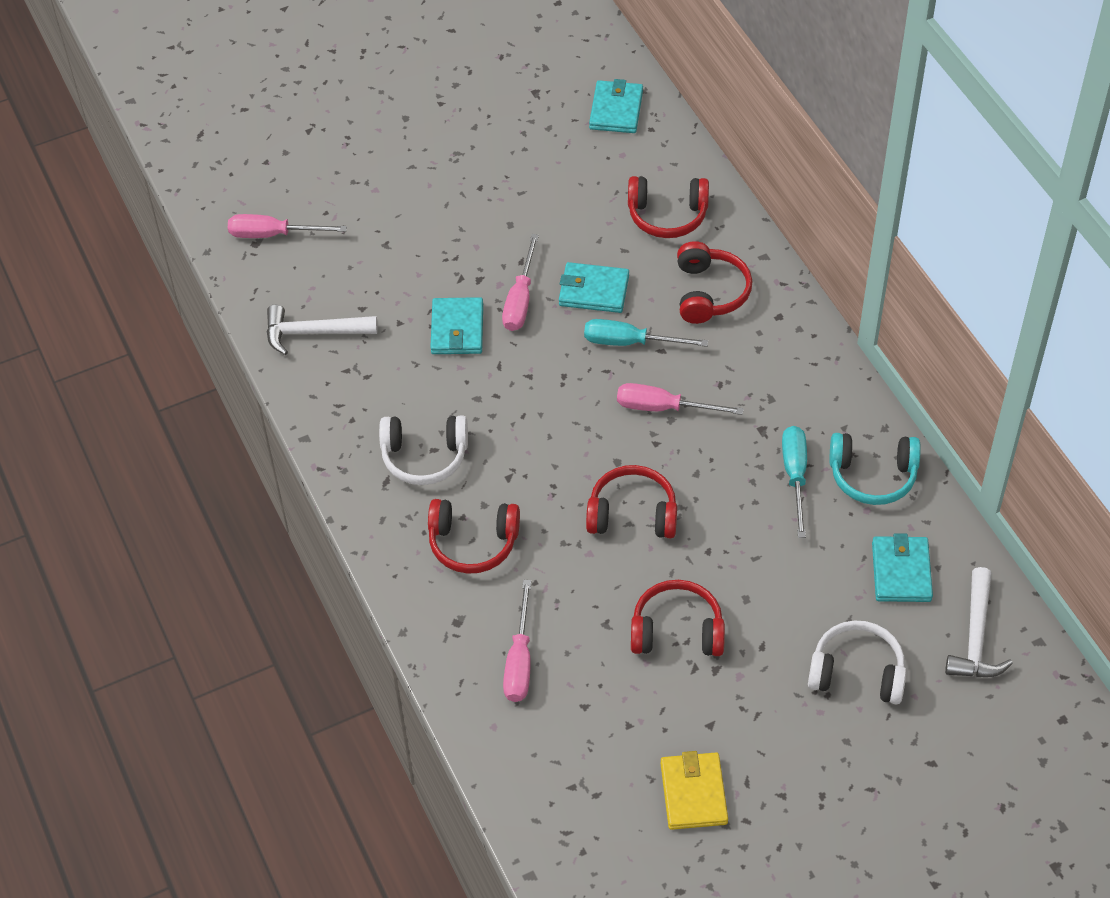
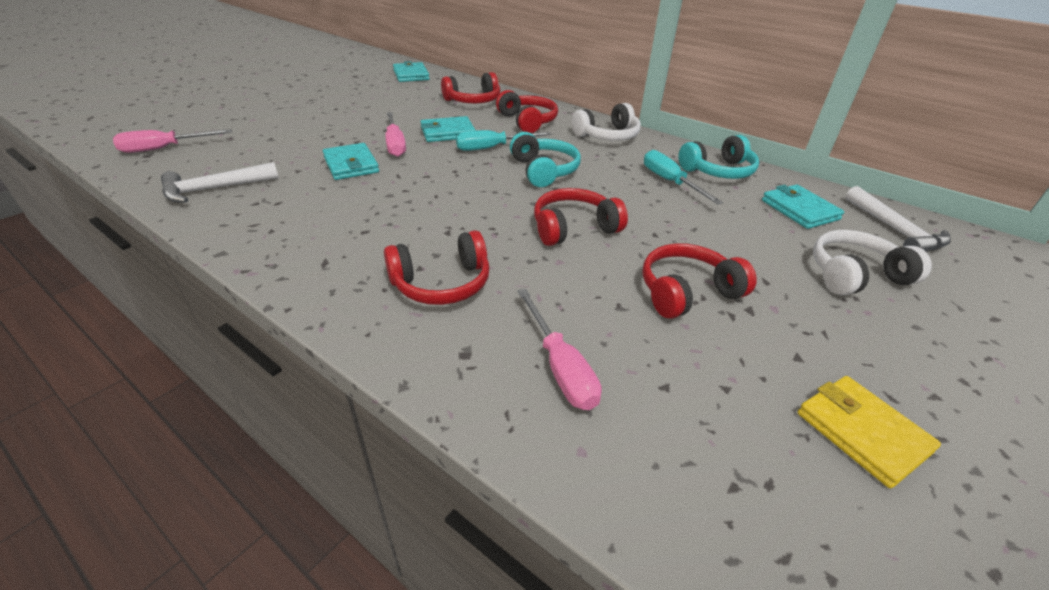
camera: 30 degrees left, 15 degrees down
(424, 457) = (358, 237): white headphones -> white headphones (607, 136)
(663, 408) = (544, 170): pink screwdriver -> turquoise headphones

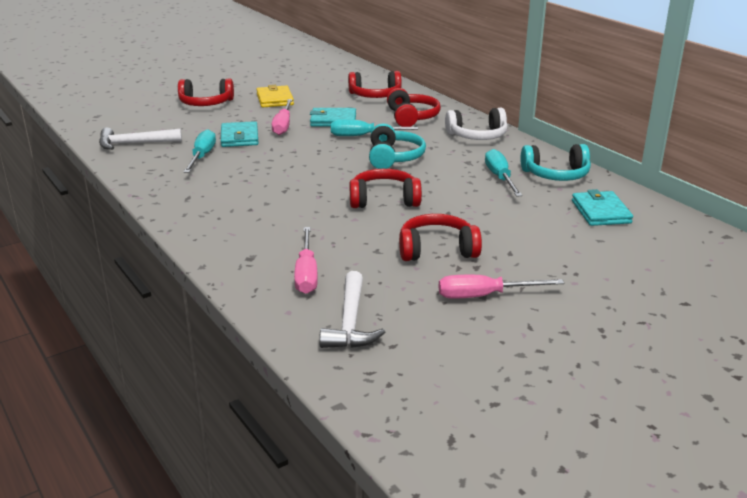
camera: 20 degrees right, 10 degrees down
(164, 148) = (109, 112): pink screwdriver -> pink screwdriver (484, 296)
(316, 196) = (202, 156): none -> turquoise screwdriver
(411, 75) = (334, 68): turquoise wallet -> none
(442, 283) = (259, 220): red headphones -> red headphones (206, 103)
(855, 275) = (594, 260): white headphones -> none
(862, 432) = (484, 337): yellow wallet -> yellow wallet (275, 99)
(895, 230) = (677, 237): white hammer -> white hammer (350, 322)

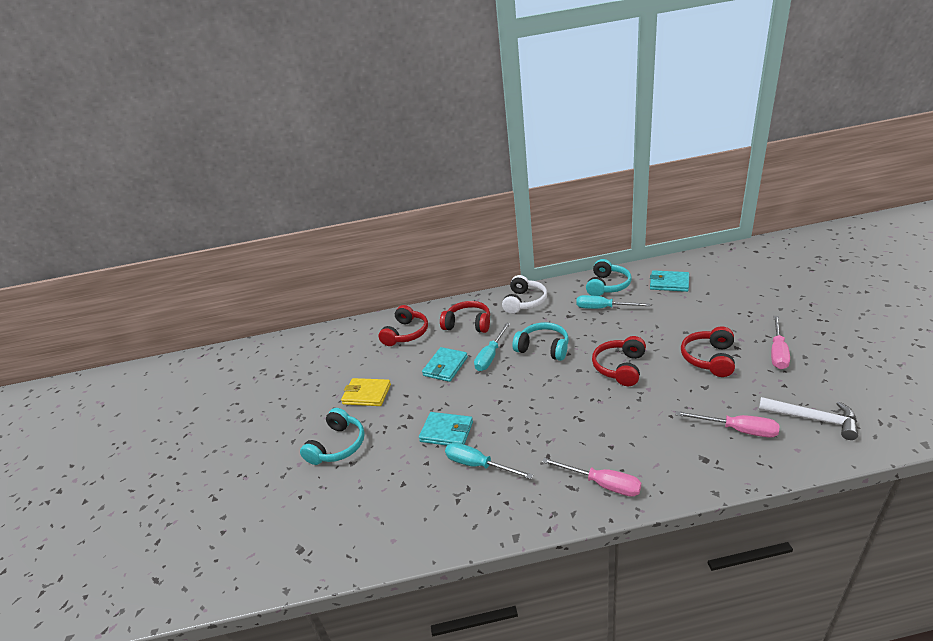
camera: 60 degrees left, 5 degrees up
(134, 144) = (412, 518): white hammer -> none
(206, 103) = (338, 445): red headphones -> turquoise headphones
(283, 125) = (436, 398): pink screwdriver -> pink screwdriver (602, 484)

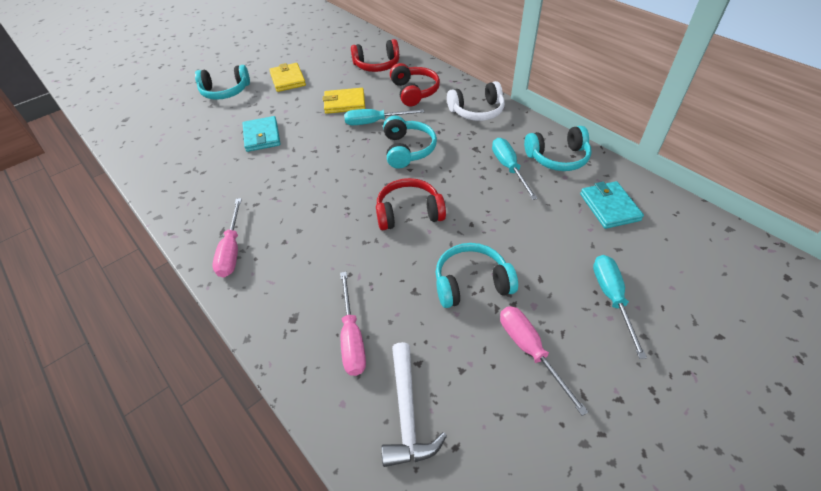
camera: 55 degrees right, 15 degrees up
(445, 366) = (344, 103): turquoise wallet -> yellow wallet
(478, 465) = (230, 168): turquoise screwdriver -> turquoise screwdriver (611, 298)
(709, 358) = (471, 283): red headphones -> turquoise headphones
(777, 352) = (530, 350): pink screwdriver -> pink screwdriver turned 75 degrees clockwise

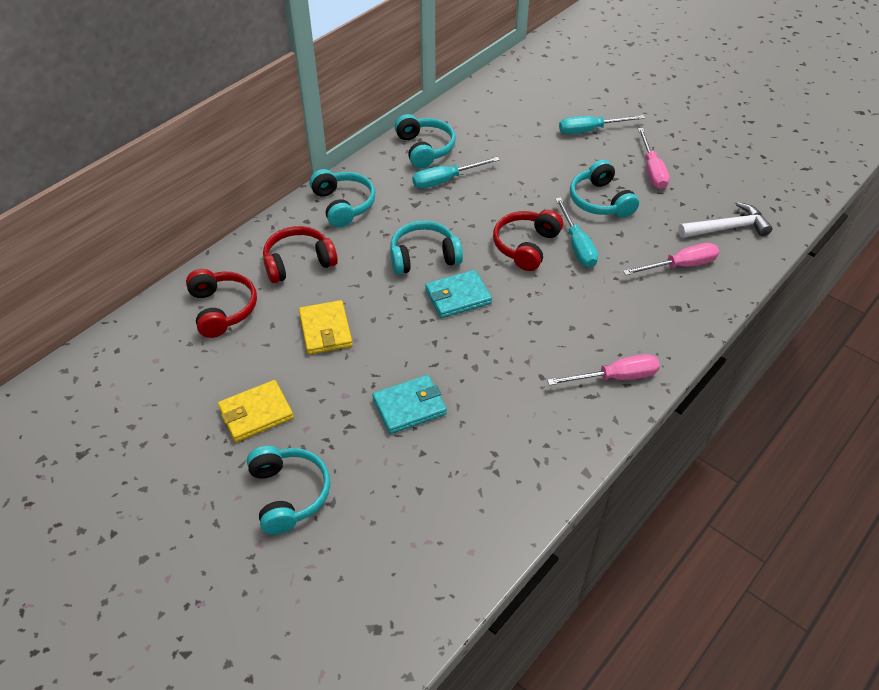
camera: 100 degrees left, 0 degrees up
(374, 122) = (370, 292): turquoise screwdriver -> turquoise screwdriver (577, 245)
(409, 212) = (526, 246): red headphones -> red headphones turned 45 degrees clockwise
(477, 111) = (343, 205): white headphones -> turquoise headphones
(530, 350) = (652, 170): pink screwdriver -> pink screwdriver turned 60 degrees counterclockwise
(609, 207) = (490, 123): turquoise wallet -> turquoise wallet (458, 296)

